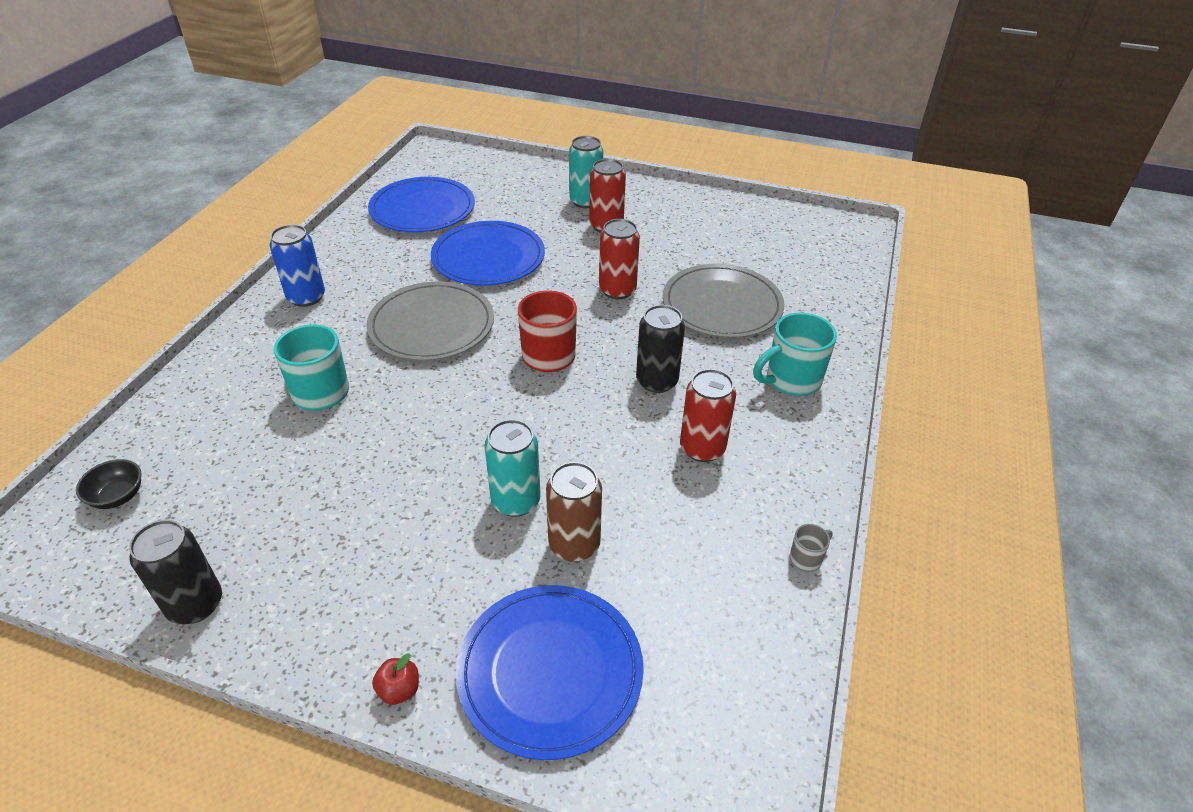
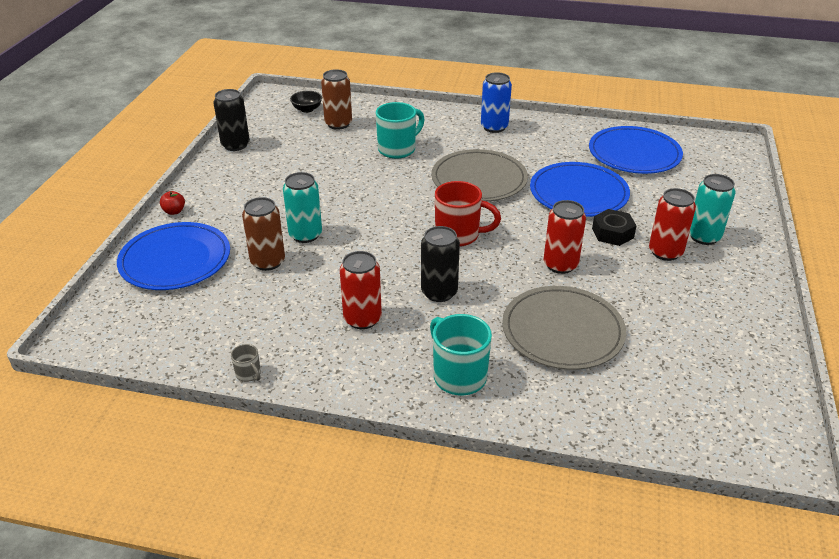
camera: 85 degrees right, 5 degrees down
(200, 455) = (338, 124): none -> brown can
(568, 249) = (612, 233): none -> black nut

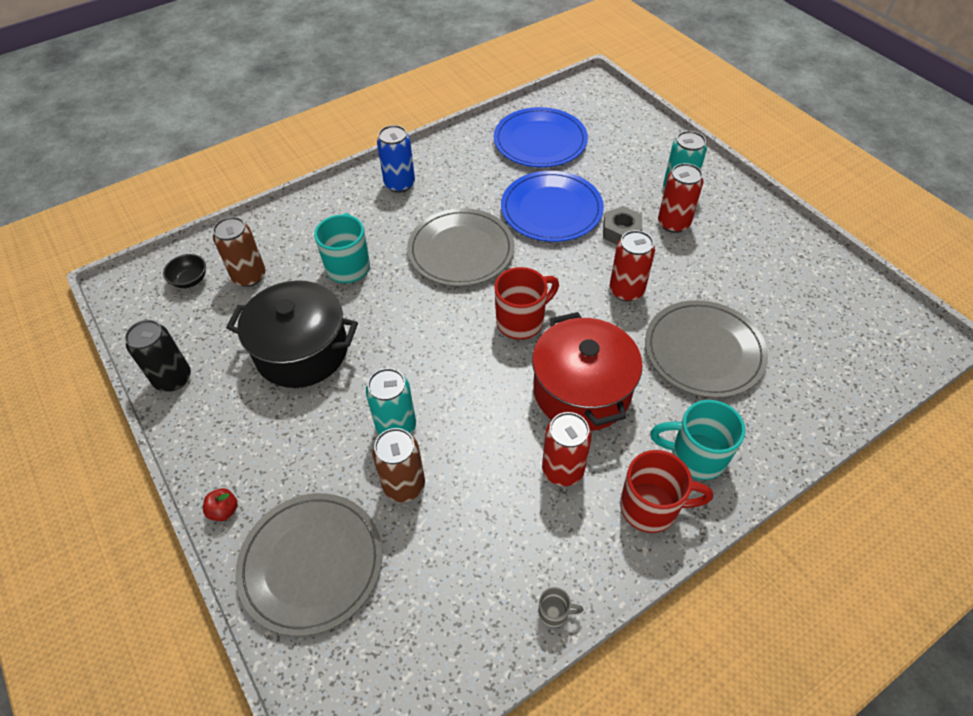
camera: 45 degrees left, 15 degrees up
(175, 260) = (311, 564): blue plate -> grey plate
(312, 171) = (302, 351): none -> black pot
(384, 376) = (651, 507): none -> red mug
(439, 292) = (582, 391): black can -> red pot
(612, 233) = (621, 232): black nut -> grey nut

